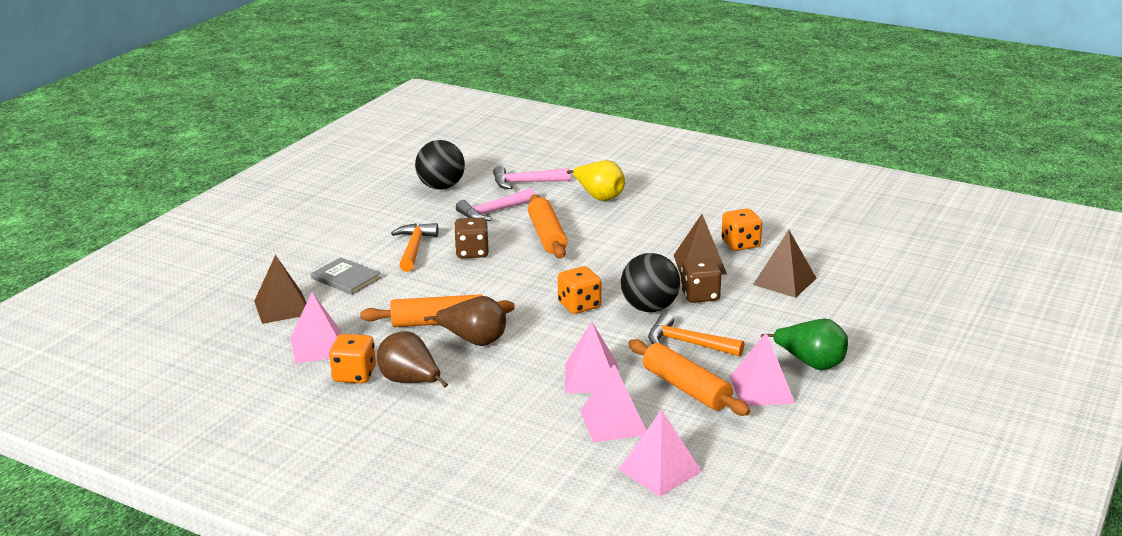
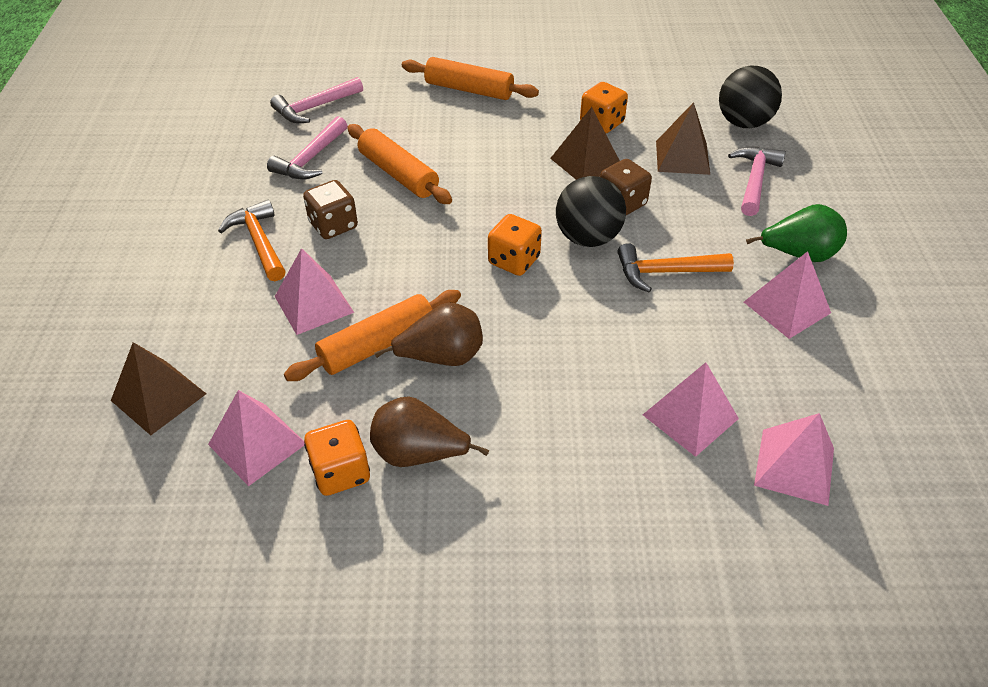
camera: 30 degrees left, 20 degrees up
(346, 278) = (208, 317): grey book -> none
(441, 187) = (220, 141): black ball -> black ball (743, 123)
(592, 377) = (613, 360): pink pyramid -> pink pyramid (314, 304)
(599, 196) = (410, 104): yellow pear -> none
(686, 388) = (717, 335): orange rolling pin -> orange rolling pin (469, 90)
(830, 310) = (754, 180): none -> pink hammer

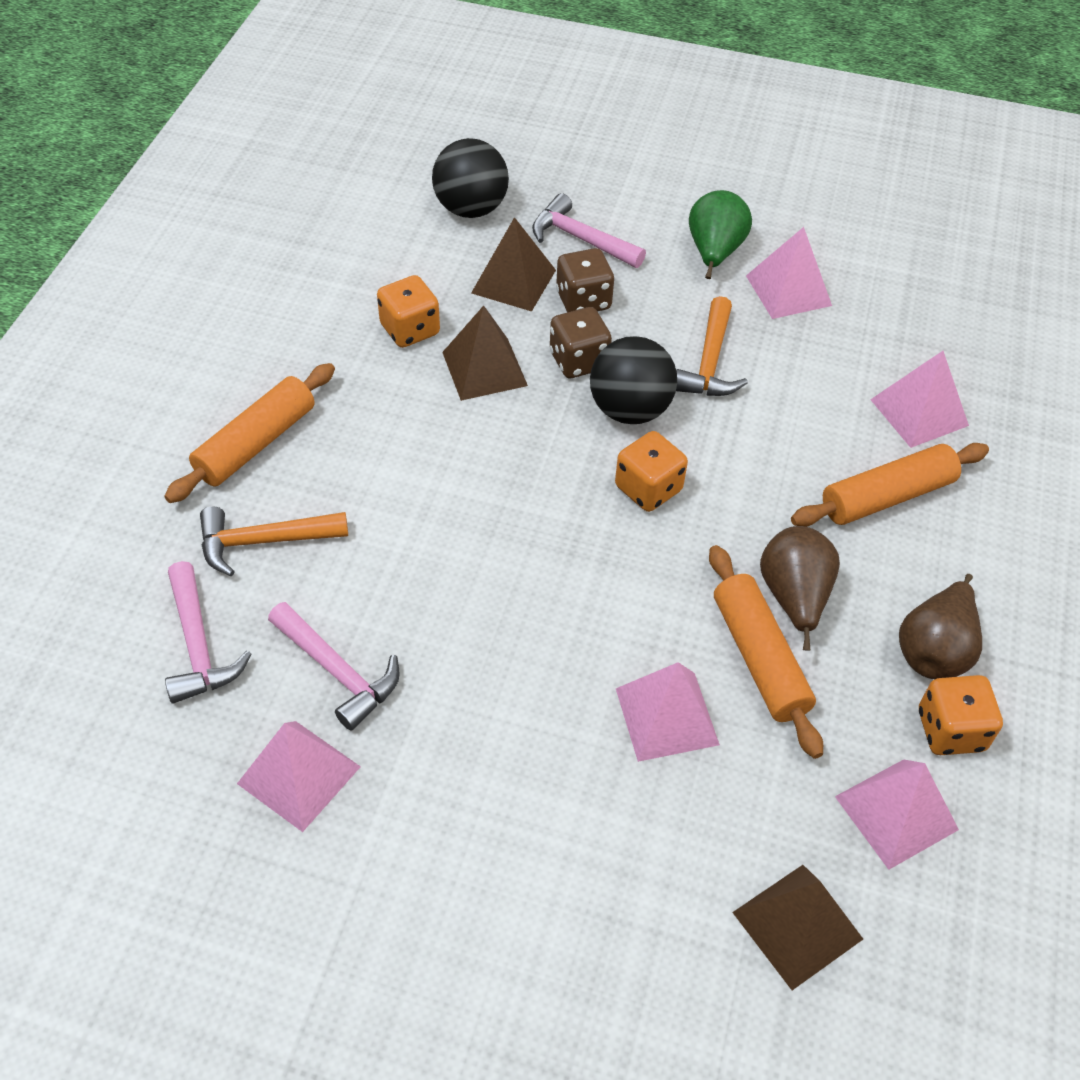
camera: 75 degrees left, 5 degrees up
(259, 242) = (514, 767): orange hammer -> orange hammer (263, 542)
(333, 225) = (511, 668): brown dice -> brown dice (583, 300)
(398, 174) = (424, 569): orange rolling pin -> orange rolling pin (887, 496)
(794, 466) = (989, 362): pink pyramid -> pink pyramid (299, 775)

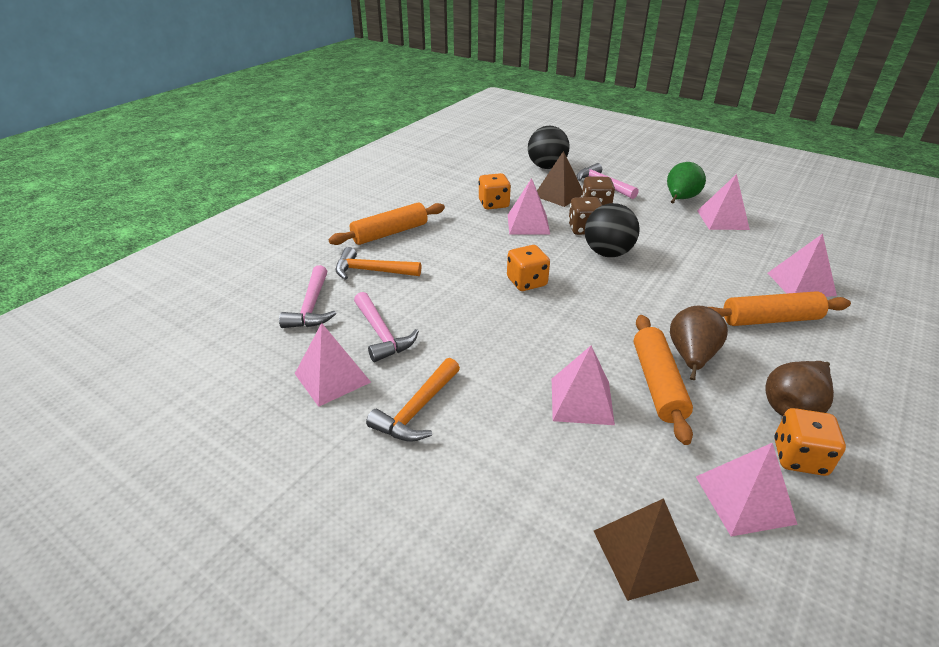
camera: 20 degrees right, 15 degrees down
(484, 368) = (528, 224): brown pyramid -> pink pyramid
(648, 489) = (607, 288): orange dice -> orange dice (526, 282)
(709, 362) = (664, 241): orange hammer -> orange hammer (417, 410)

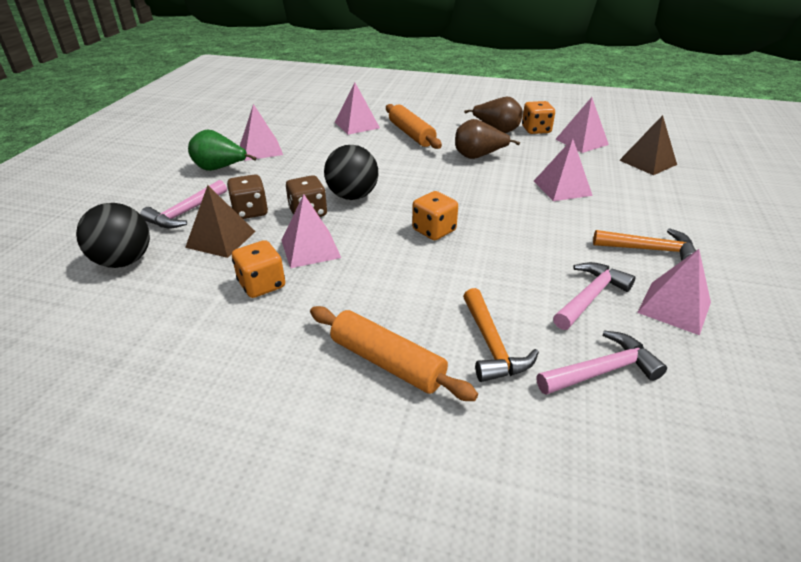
camera: 110 degrees left, 0 degrees up
(657, 384) = (517, 165): orange rolling pin -> none

